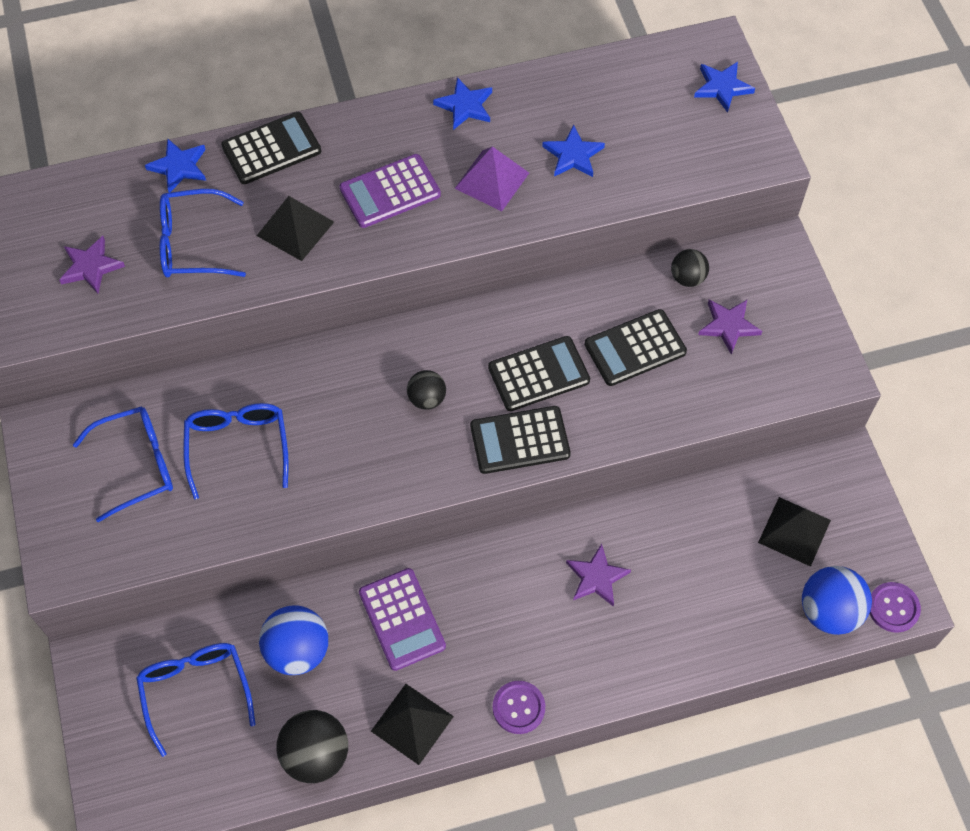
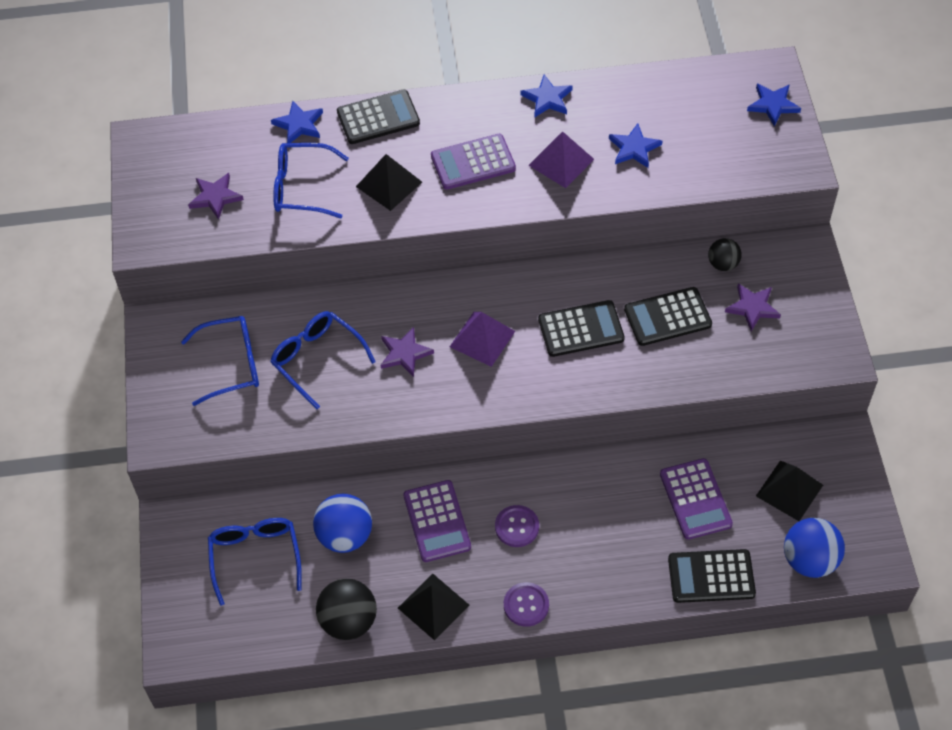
camera: 10 degrees right, 5 degrees down
(238, 447) = (317, 360): blue glasses -> blue glasses turned 45 degrees counterclockwise
(427, 399) = (482, 338): black ball -> purple pyramid
(520, 440) = (556, 381): black calculator -> black calculator (711, 576)
(596, 577) = (609, 508): purple star -> purple star (405, 353)
(692, 555) = (695, 499): none -> purple calculator
(893, 608) = (867, 564): purple button -> purple button (517, 527)

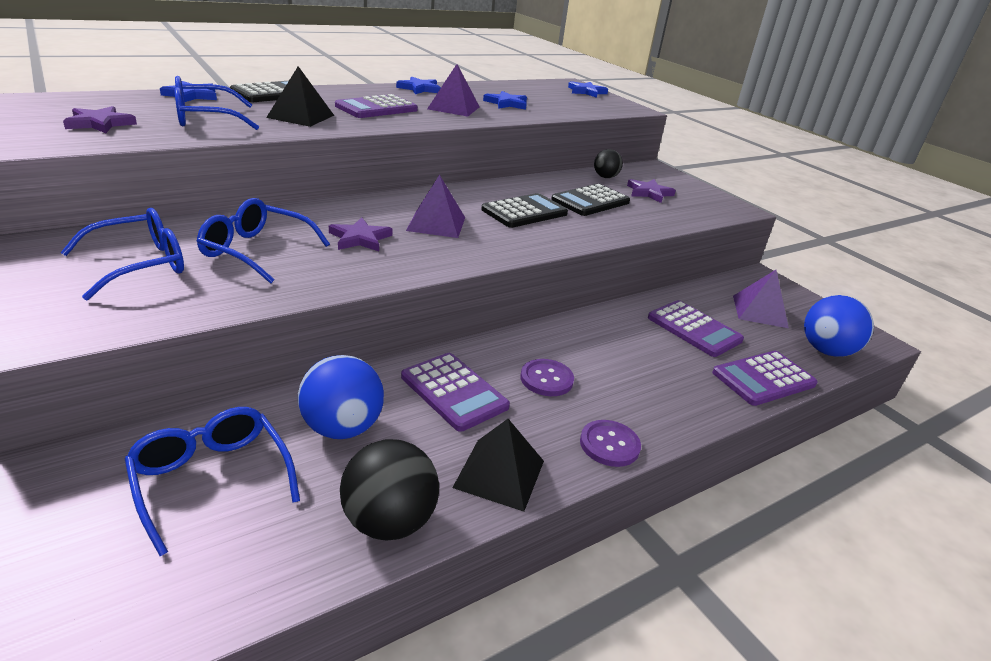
camera: 30 degrees left, 25 degrees down
(711, 576) = (763, 379): black calculator -> purple calculator
(789, 490) = (759, 311): black pyramid -> purple pyramid

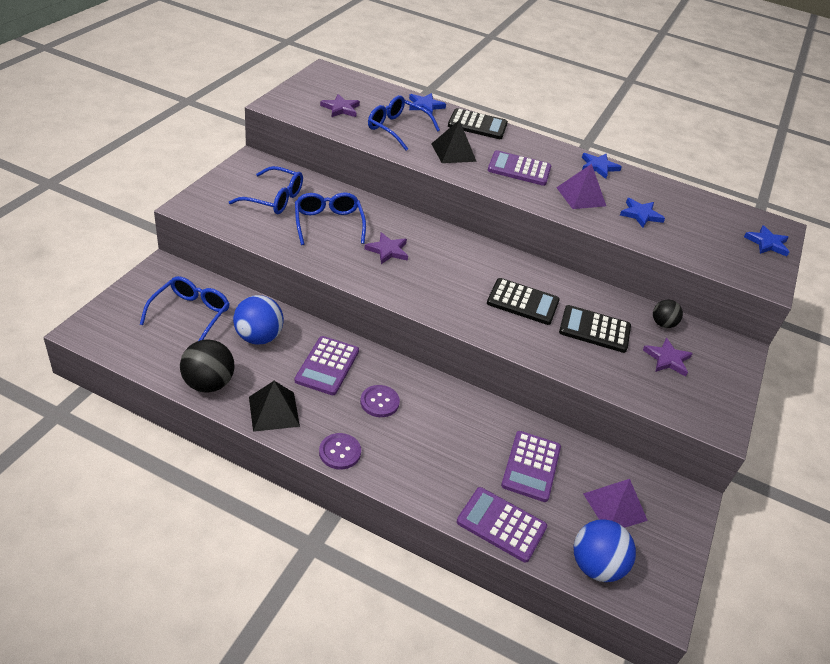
camera: 55 degrees right, 10 degrees up
(436, 224) = (447, 270): purple pyramid -> none

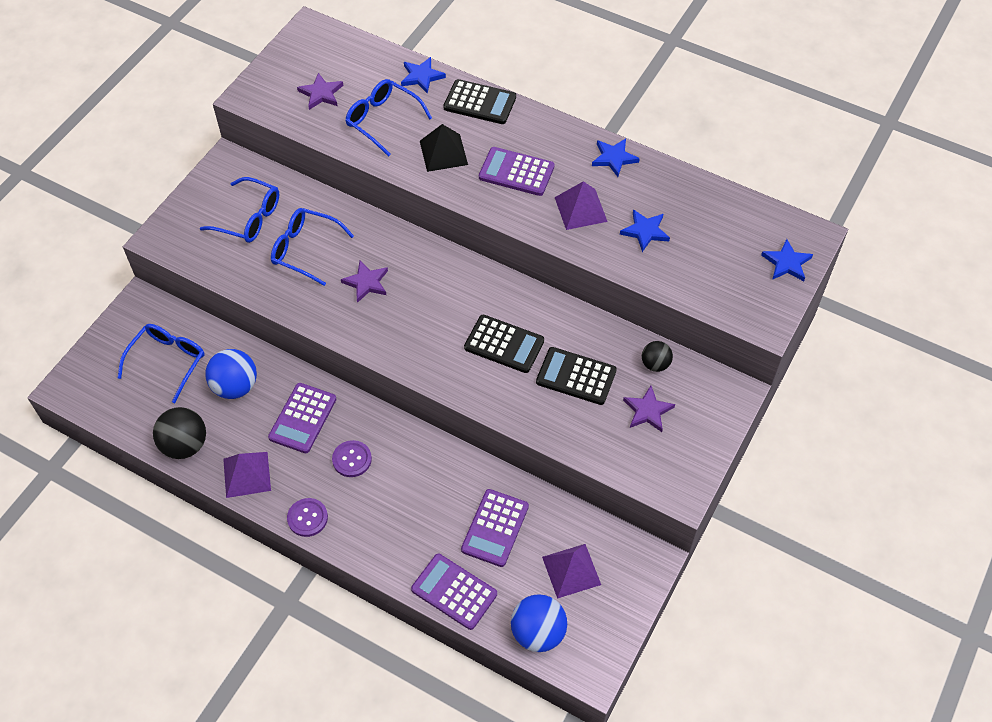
camera: 10 degrees right, 15 degrees up
(274, 411) = (247, 474): black pyramid -> purple pyramid
(328, 224) = (305, 250): blue glasses -> blue glasses turned 60 degrees counterclockwise

